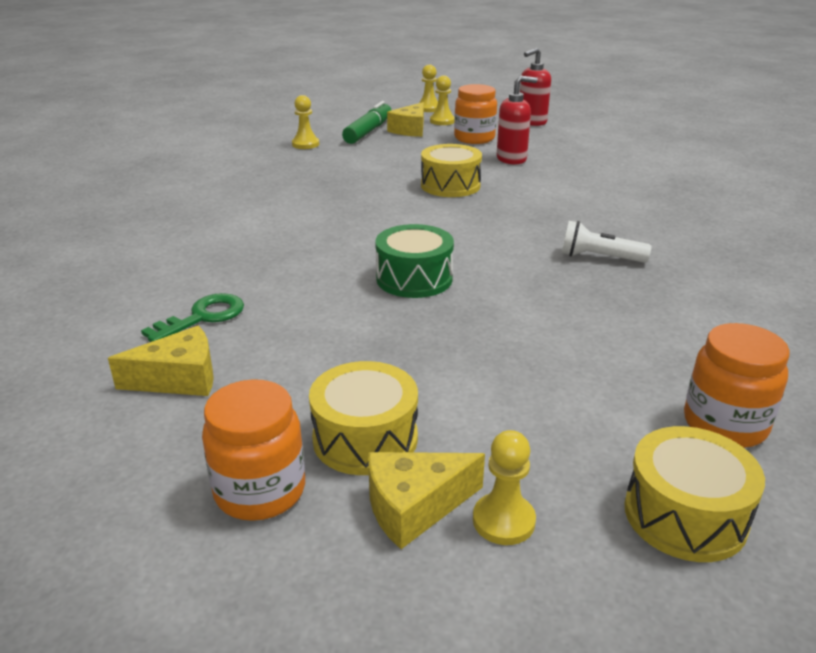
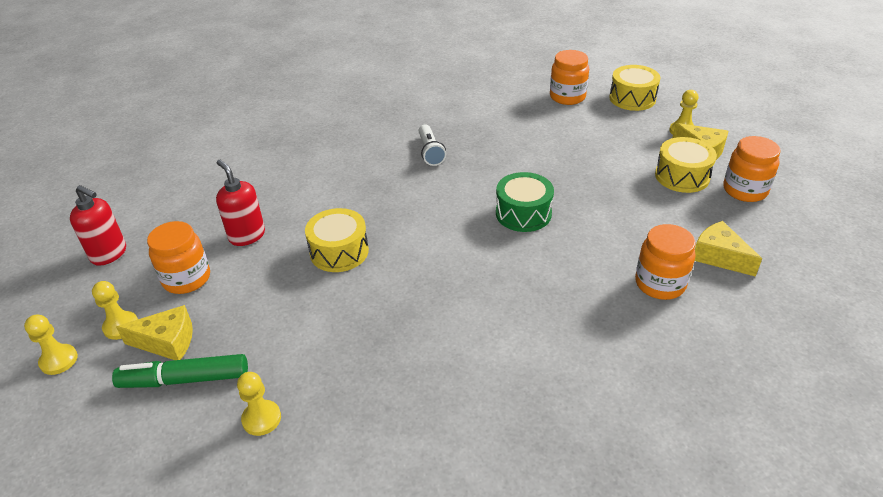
camera: 115 degrees left, 10 degrees up
(203, 317) = (660, 284): green key -> orange jar

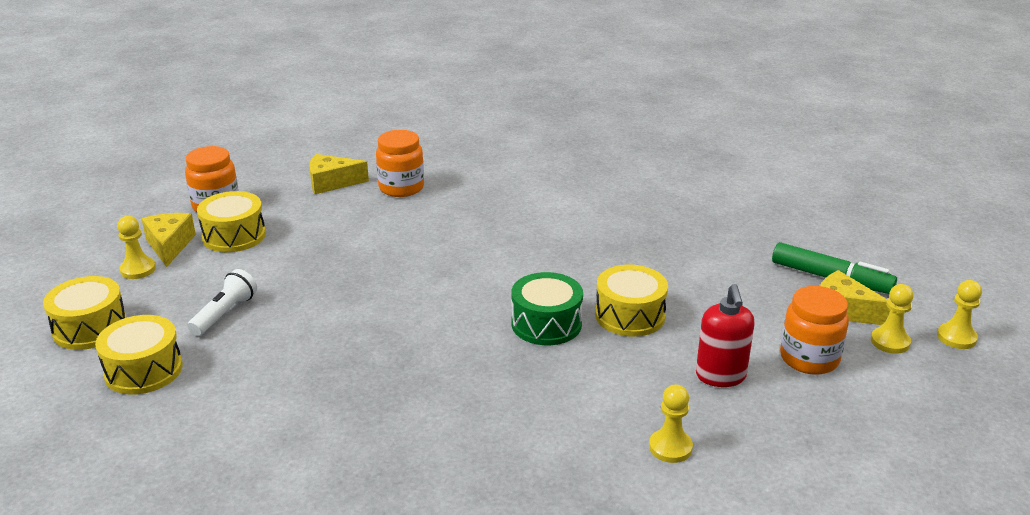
camera: 145 degrees left, 10 degrees down
(109, 254) = (904, 430): red soap dispenser -> none
(261, 419) = (774, 235): yellow pawn -> yellow pawn (670, 447)
(430, 152) = (414, 378): white flashlight -> white flashlight (224, 313)
(523, 213) = (418, 270): green drum -> green drum (546, 324)
(567, 97) = (143, 370): orange jar -> yellow drum
(719, 257) = (331, 183): yellow cheese -> yellow cheese turned 90 degrees clockwise

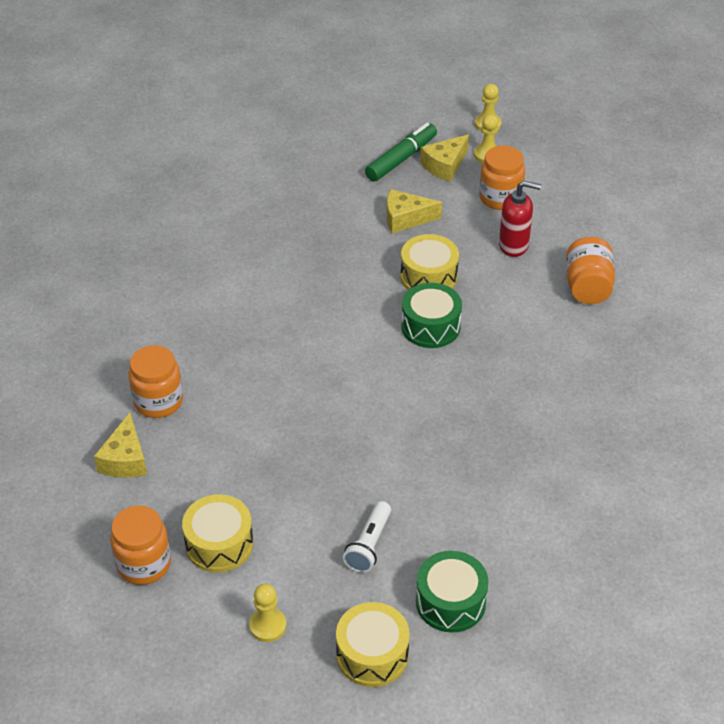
camera: 80 degrees left, 15 degrees up
(143, 370) = (450, 602): yellow drum -> green drum
(169, 245) = (223, 601): yellow cheese -> yellow cheese (405, 219)
(224, 313) = (369, 545): white flashlight -> white flashlight turned 105 degrees counterclockwise
(670, 447) = (587, 287): yellow pawn -> orange jar

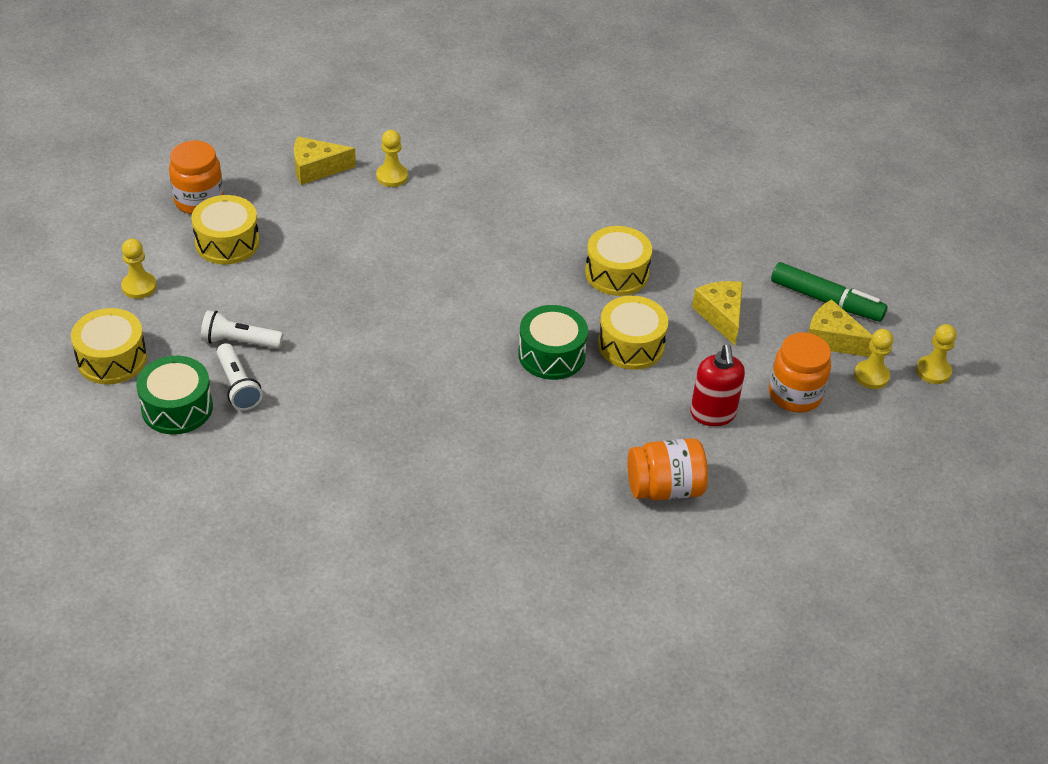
camera: 75 degrees right, 0 degrees up
(158, 401) = (392, 176): orange jar -> yellow pawn
(340, 269) = (616, 273): none -> yellow drum
(429, 550) = (238, 386): none -> white flashlight

